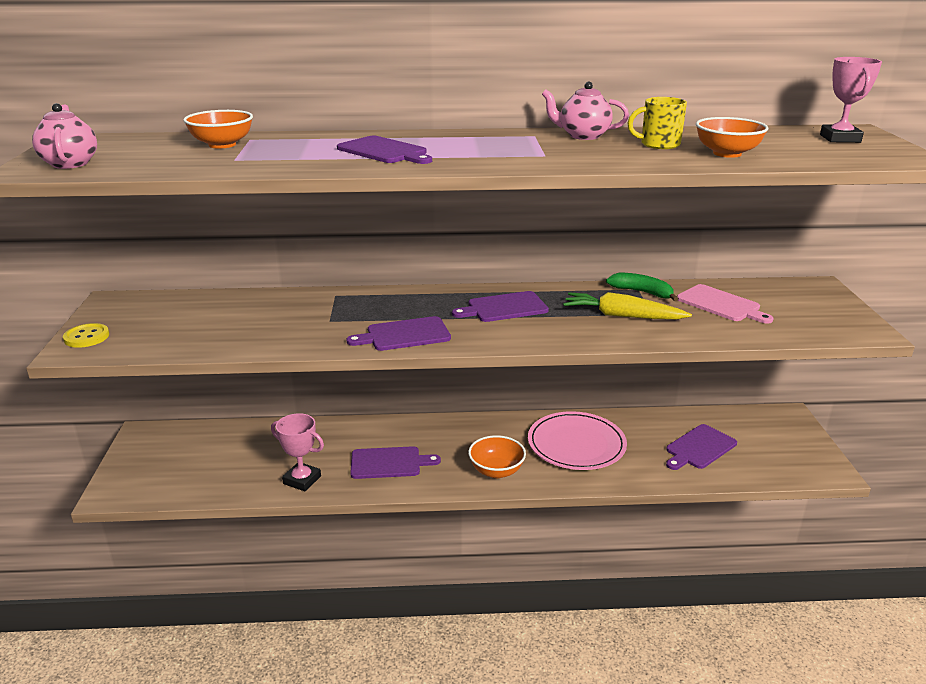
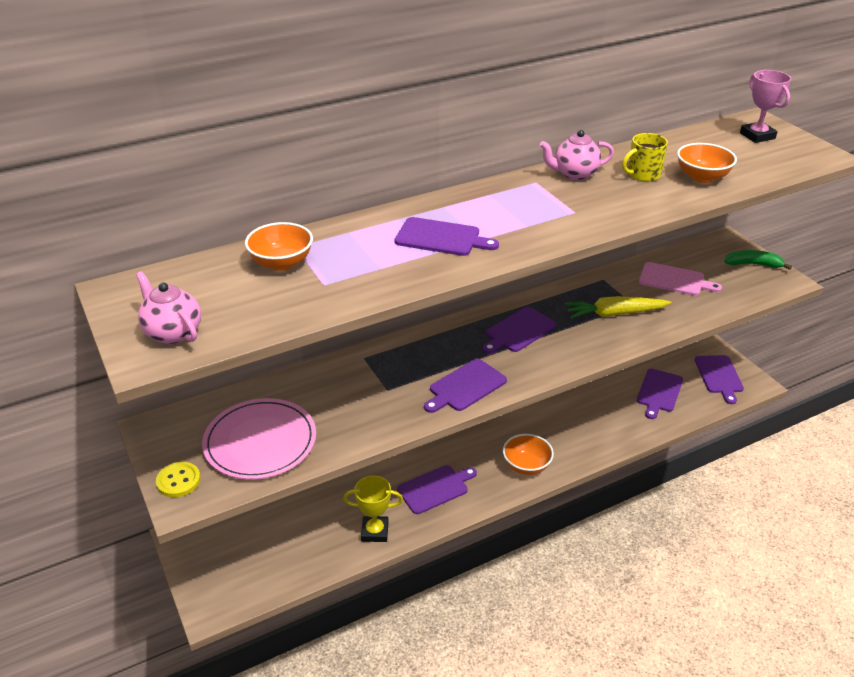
camera: 25 degrees left, 10 degrees up
(302, 480) = (375, 531): pink trophy -> yellow trophy
(576, 444) = (569, 418): pink plate -> pink plate (260, 442)
(642, 292) = (609, 282): green banana -> green banana (753, 264)
(786, 452) = (719, 376): none -> purple cutting board

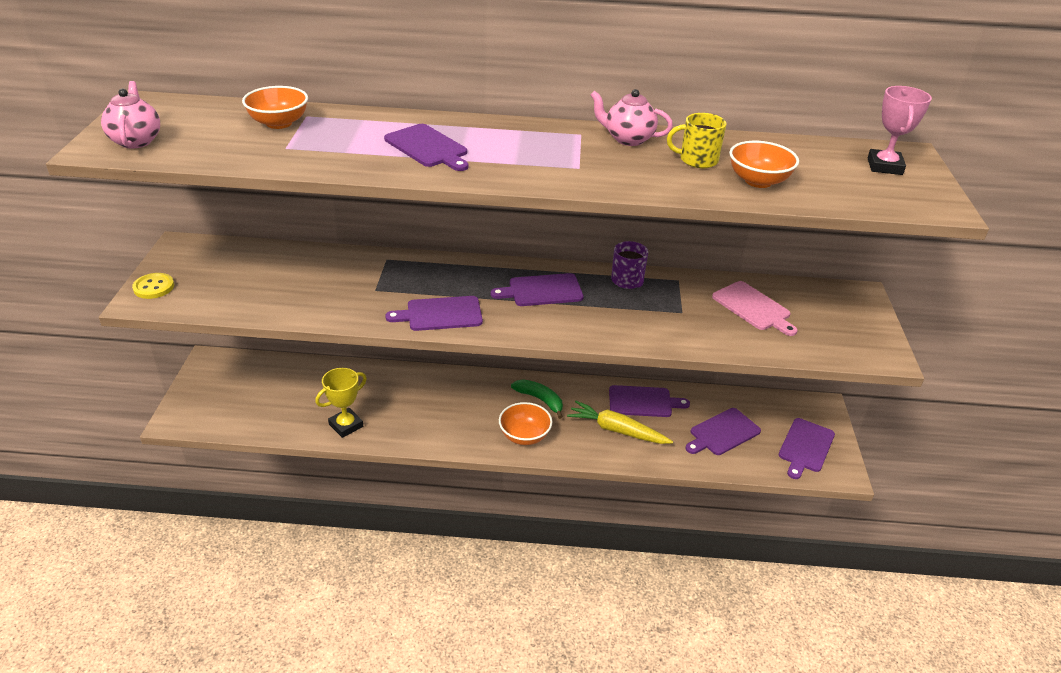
camera: 30 degrees right, 0 degrees up
(260, 442) = (238, 286): pink plate -> none
(375, 531) = (346, 425): yellow trophy -> yellow trophy turned 75 degrees counterclockwise
(435, 488) = (427, 416): purple cutting board -> purple cutting board (643, 402)
(570, 295) = (627, 281): none -> purple mug
(614, 314) = (652, 312): yellow carrot -> yellow carrot (616, 430)
(753, 264) = (863, 326): green banana -> green banana (540, 400)

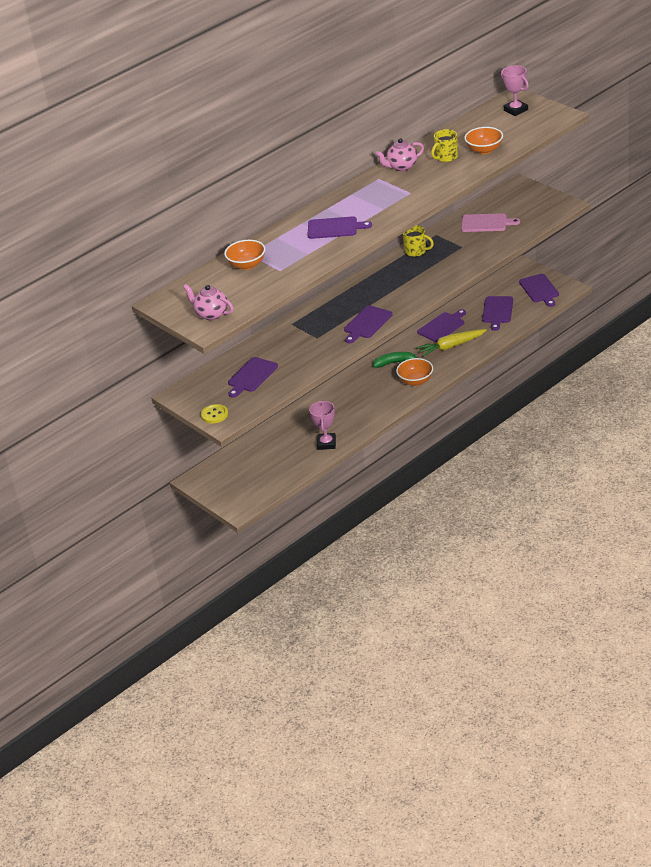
camera: 40 degrees left, 0 degrees up
(346, 425) = (326, 443): yellow trophy -> pink trophy
(542, 290) = (388, 282): purple cutting board -> purple cutting board (251, 376)
(627, 281) = (416, 251): purple mug -> yellow mug

